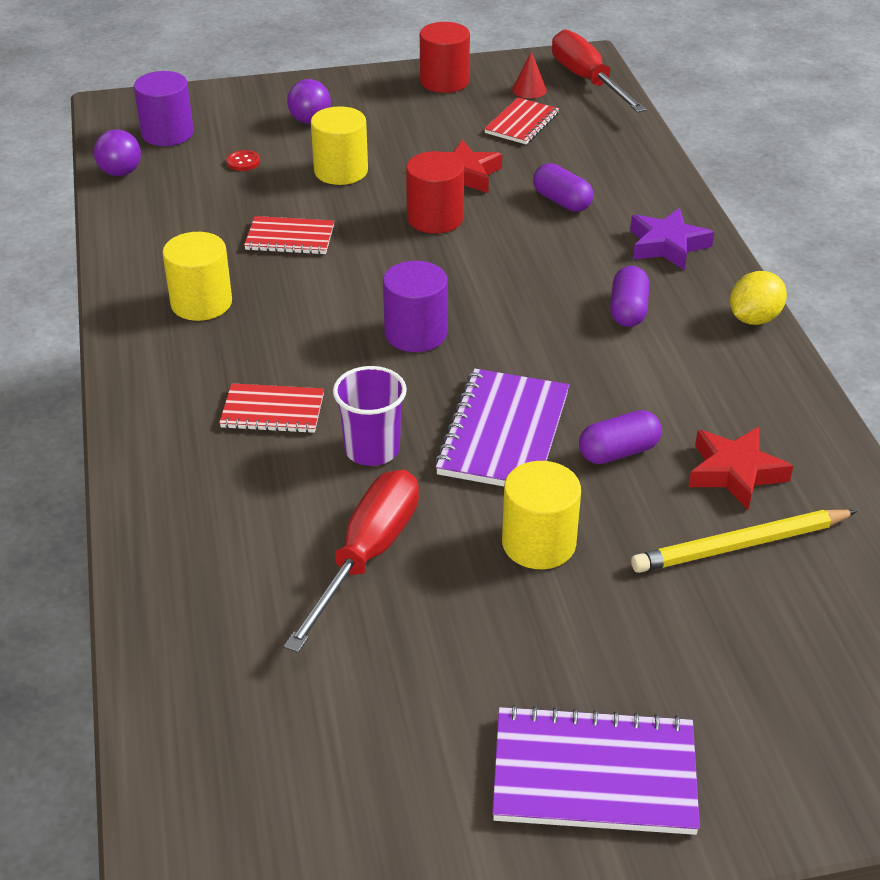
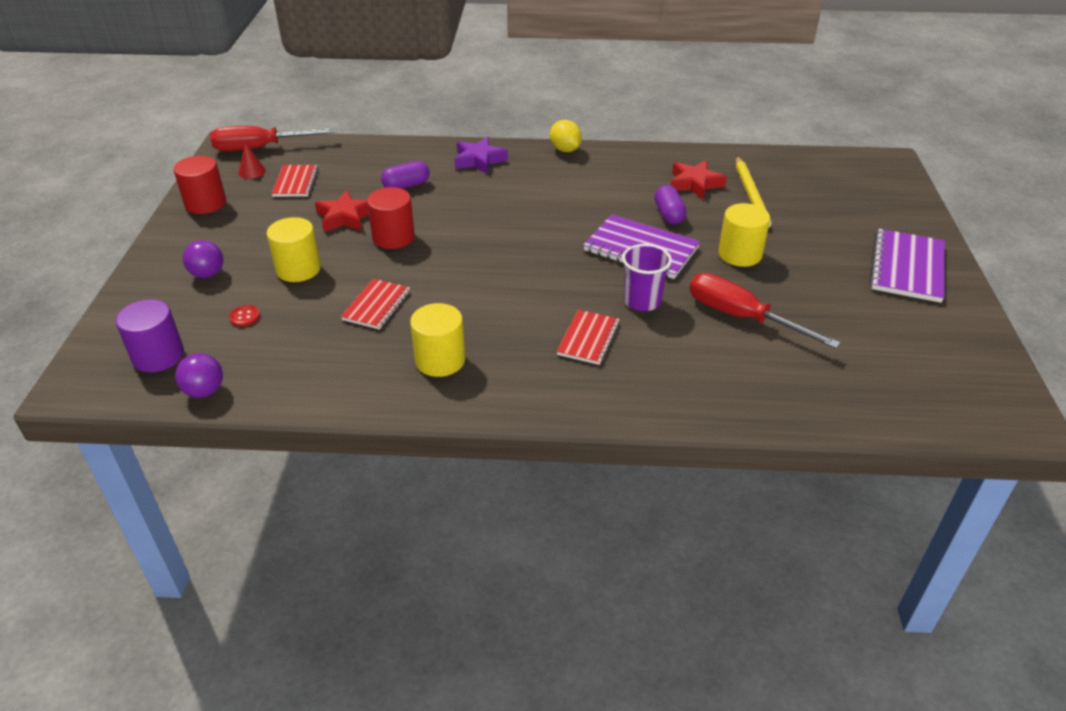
camera: 75 degrees left, 0 degrees up
(415, 333) = (526, 266): purple cylinder -> none
(522, 123) = (296, 182): red notebook -> red notebook turned 45 degrees clockwise
(628, 310) = (539, 186): purple capsule -> none

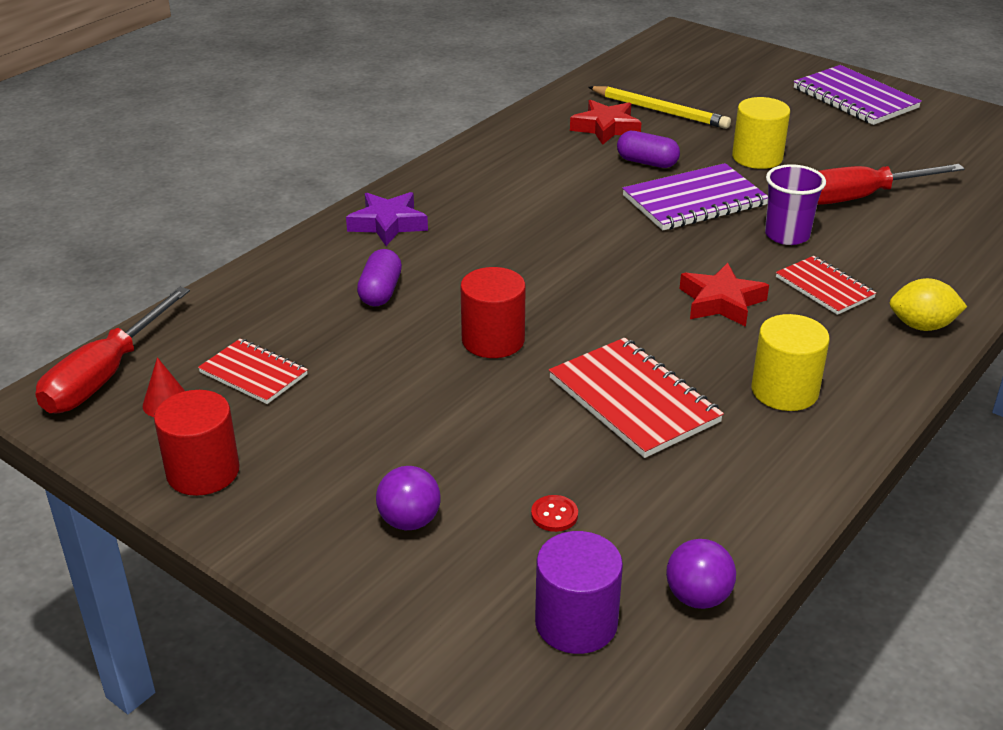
camera: 55 degrees left, 5 degrees down
(298, 269) = (485, 436): yellow cylinder -> none
(345, 217) = (399, 361): red star -> red star (721, 302)
(376, 305) = (633, 400): red notebook -> red notebook, size x1.61
(565, 150) = (440, 166): yellow lemon -> yellow lemon (922, 326)

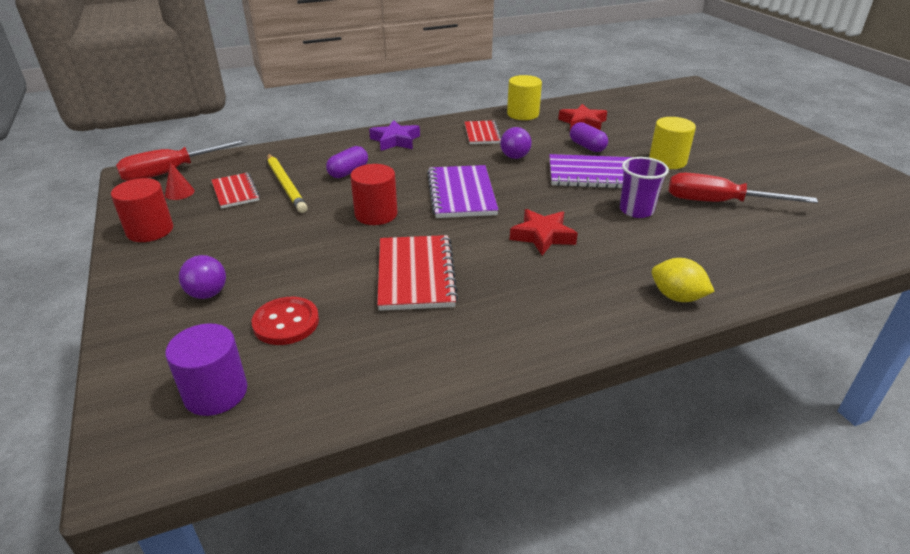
camera: 30 degrees right, 0 degrees up
(554, 515) = (286, 322): red button -> red button, size x1.91
(660, 111) = (629, 122): yellow pencil -> yellow pencil (286, 185)
(697, 597) = (305, 412): purple ball -> purple ball (515, 157)
(784, 391) = (522, 304): yellow cylinder -> yellow cylinder (523, 114)
(824, 287) = (627, 249): red notebook -> red notebook (482, 134)
(855, 98) = (782, 144): purple notebook -> purple notebook (461, 194)

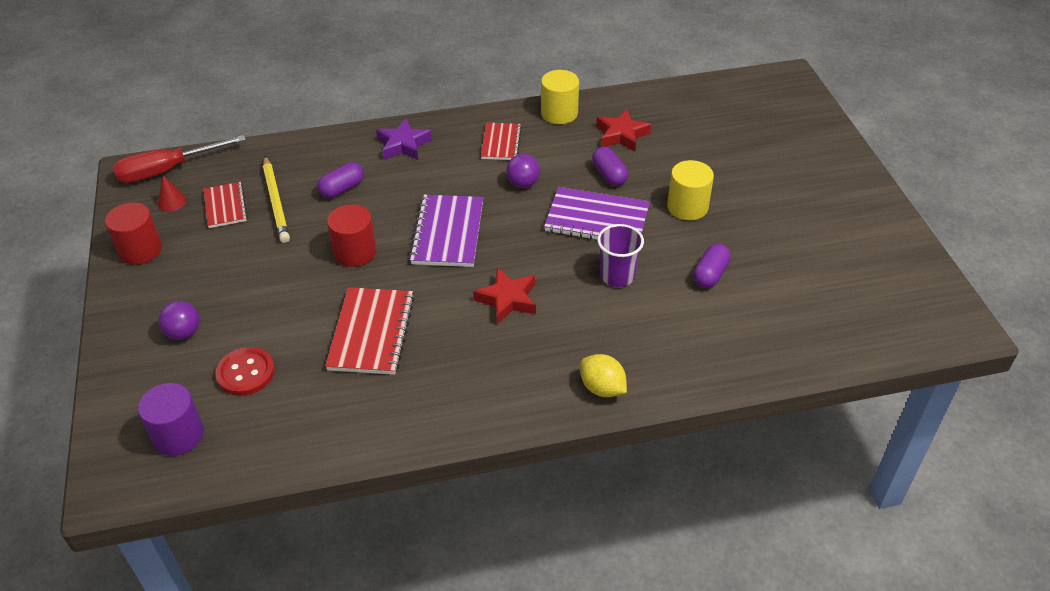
camera: 10 degrees right, 10 degrees up
(719, 202) = (710, 274): red screwdriver -> purple capsule

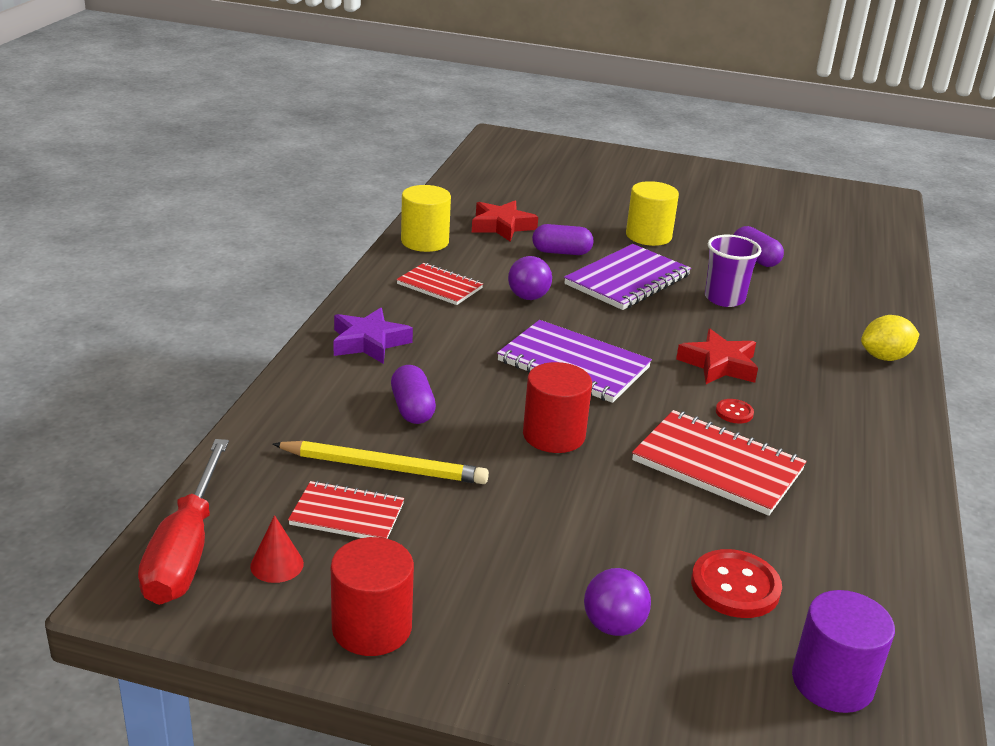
camera: 65 degrees left, 15 degrees down
(445, 324) = (734, 412): none -> red button

